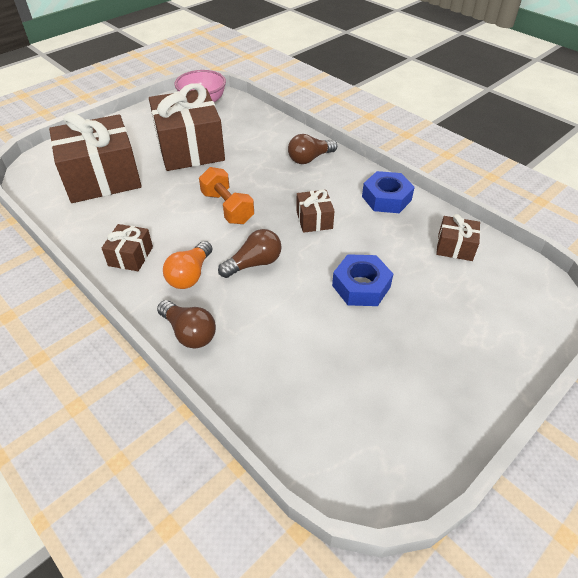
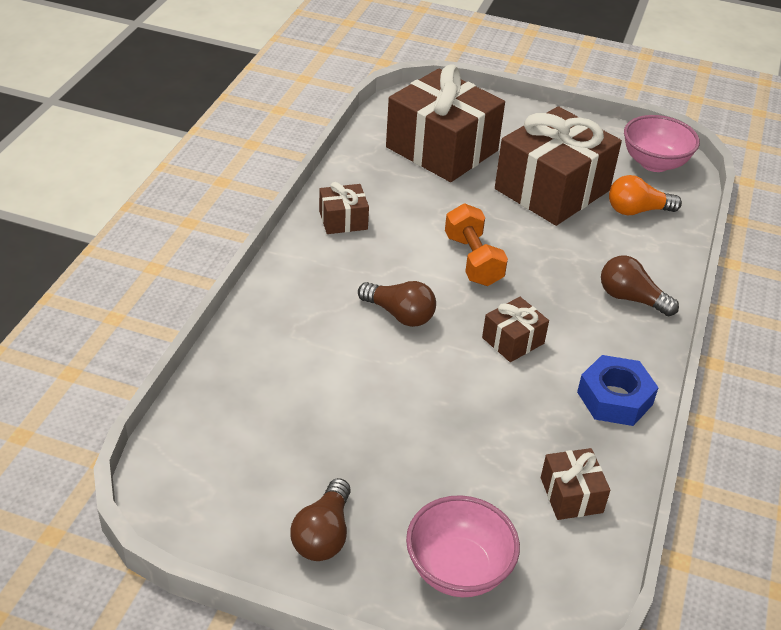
camera: 60 degrees right, 5 degrees down
(189, 332) = (272, 302): brown light bulb -> brown light bulb (323, 534)
(190, 275) = (348, 272): orange light bulb -> orange light bulb (637, 210)
(227, 208) = (473, 260): orange dumbbell -> orange dumbbell turned 45 degrees counterclockwise
(361, 286) = (429, 417): blue nut -> none
(498, 323) = (458, 569): none -> pink bowl

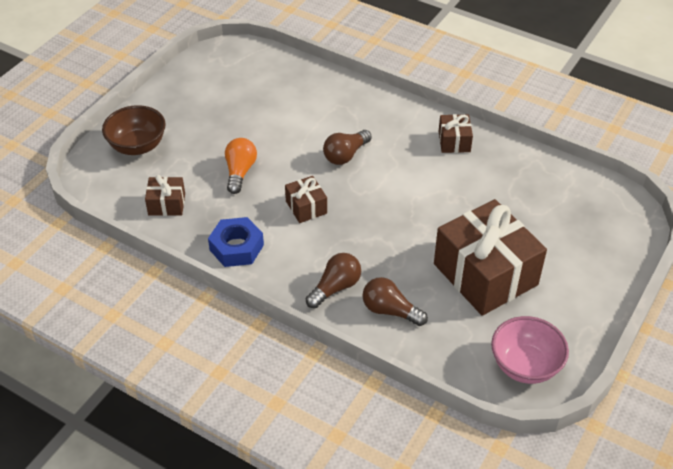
camera: 105 degrees right, 5 degrees up
(323, 534) = (181, 100): brown light bulb -> brown light bulb (390, 311)
(442, 149) = (549, 213): brown gift -> none
(458, 569) = (137, 146): pink bowl -> brown bowl
(473, 260) = (397, 204): orange dumbbell -> none
(637, 210) = (449, 327): orange light bulb -> orange light bulb (240, 172)

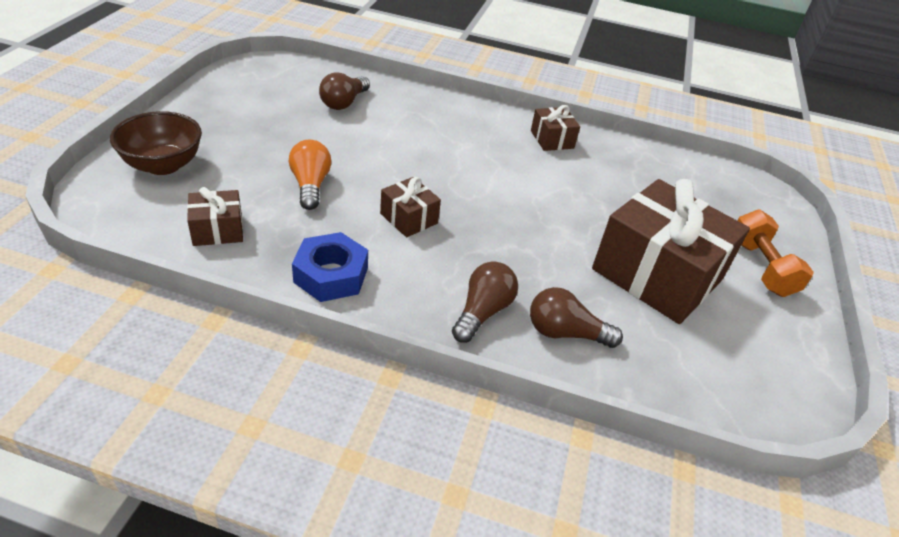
camera: 20 degrees left, 5 degrees down
(345, 155) = (436, 159): brown light bulb -> brown light bulb (344, 102)
(525, 366) = (763, 381): pink bowl -> none
(579, 278) = (761, 268): none -> orange dumbbell

